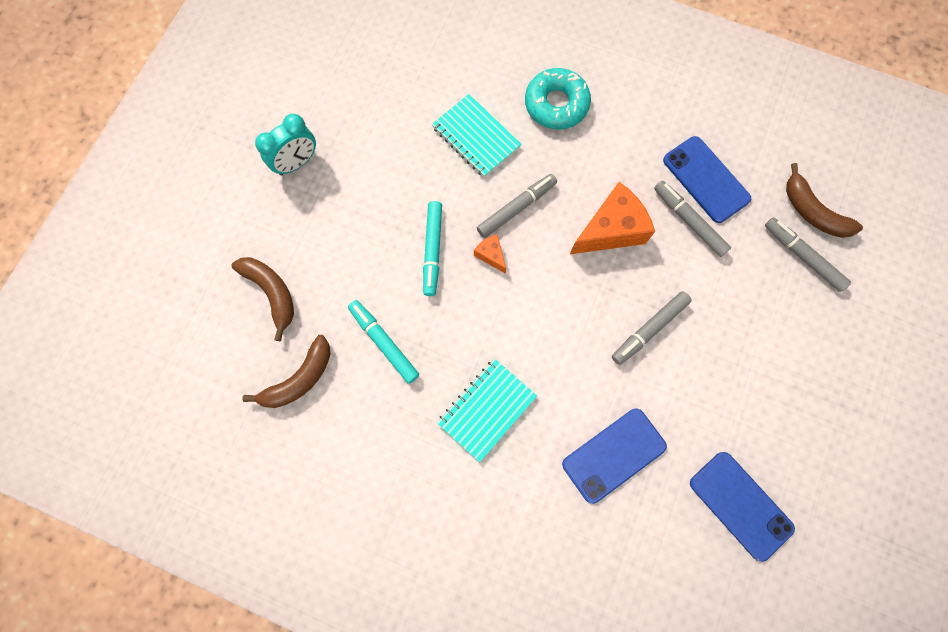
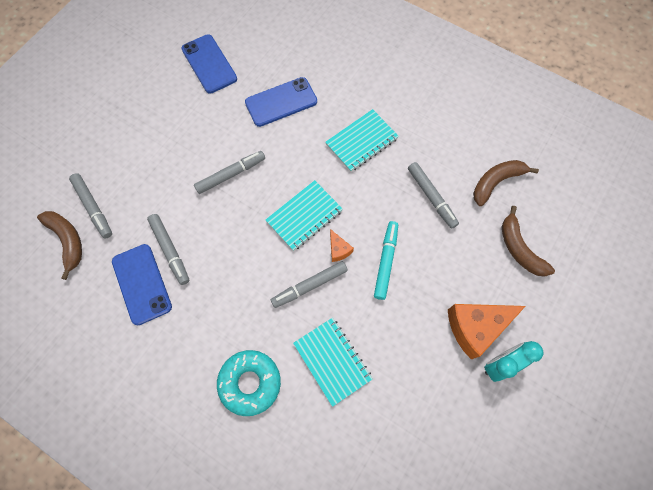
camera: 170 degrees left, 5 degrees down
(384, 342) = (431, 197): turquoise marker -> grey marker
(541, 289) = (304, 216): none -> turquoise notebook
(611, 230) = (236, 254): orange cheese -> orange cheese (475, 327)

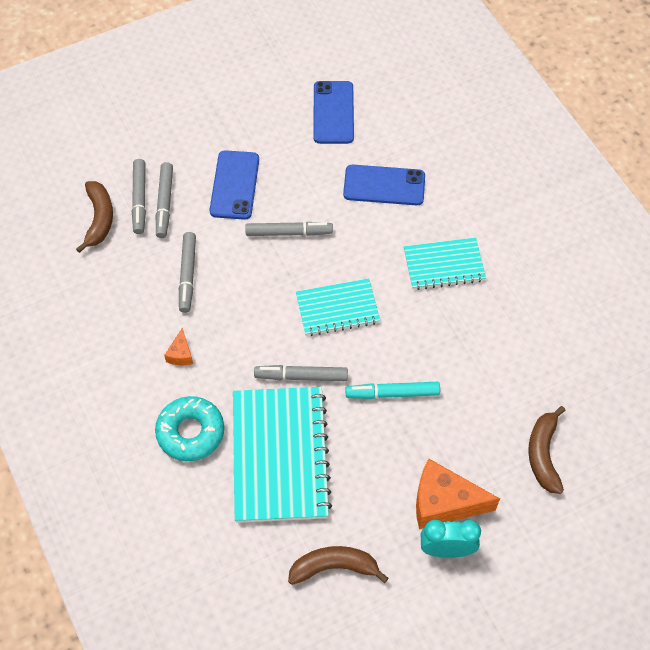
camera: 30 degrees right, 10 degrees down
(142, 284) = (144, 292): blue phone -> blue phone (235, 185)
(332, 361) = (280, 455): turquoise notebook -> turquoise notebook, size x1.71
(338, 250) = (351, 358): orange cheese -> orange cheese (180, 354)
(385, 261) = (392, 393): turquoise marker -> turquoise marker turned 135 degrees counterclockwise
(431, 197) = (482, 356): grey marker -> grey marker (165, 203)
(496, 182) = (564, 377): brown banana -> brown banana (334, 567)

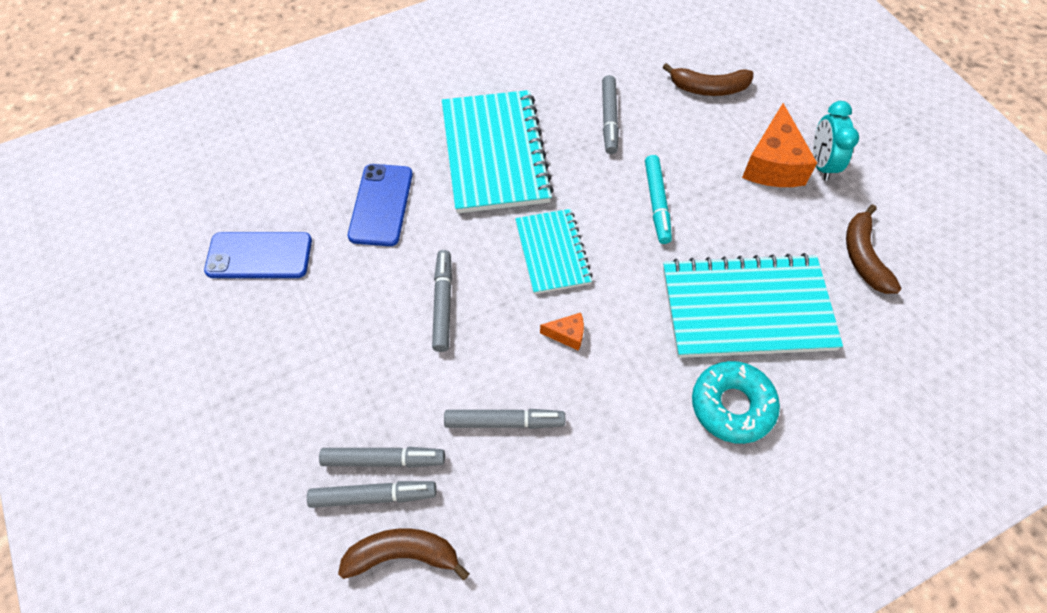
camera: 90 degrees left, 0 degrees up
(180, 354) = (624, 424): orange cheese -> orange cheese (567, 335)
(235, 185) = (361, 369): blue phone -> none
(301, 376) = (644, 288): grey marker -> grey marker (609, 119)
(444, 265) = (495, 153): turquoise notebook -> turquoise notebook, size x1.71

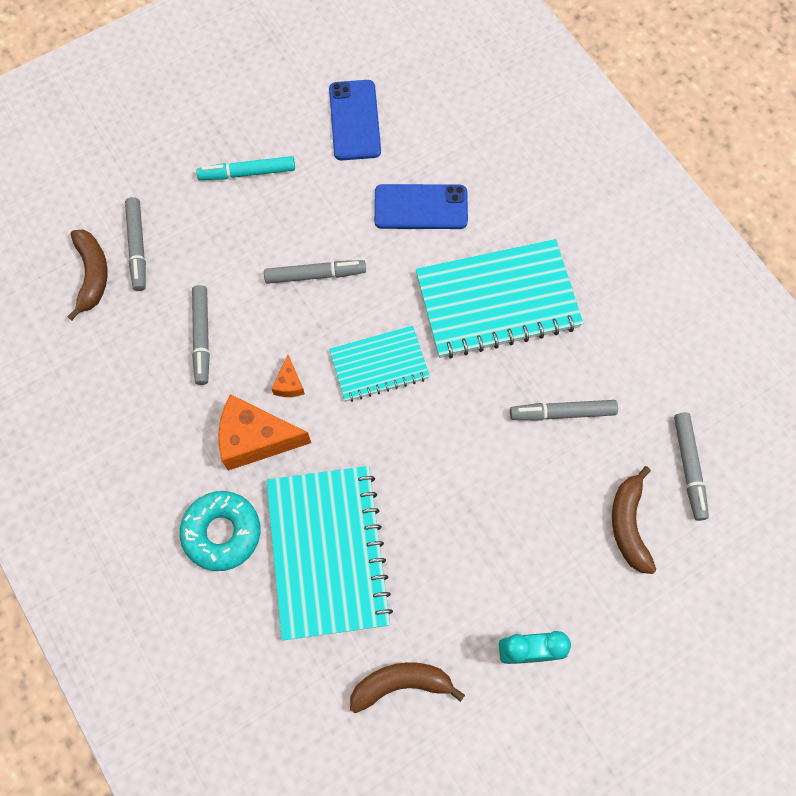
camera: 85 degrees right, 10 degrees up
(383, 460) = (167, 249): grey marker -> grey marker (689, 467)
(657, 203) = (451, 464): turquoise marker -> turquoise marker (247, 173)
(773, 164) = (520, 593): orange cheese -> orange cheese (255, 439)

